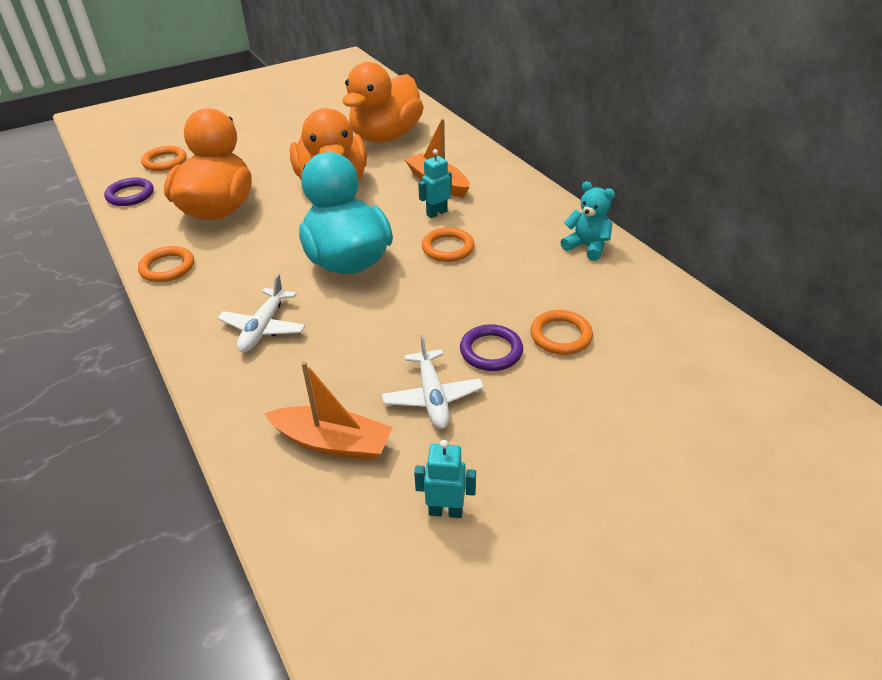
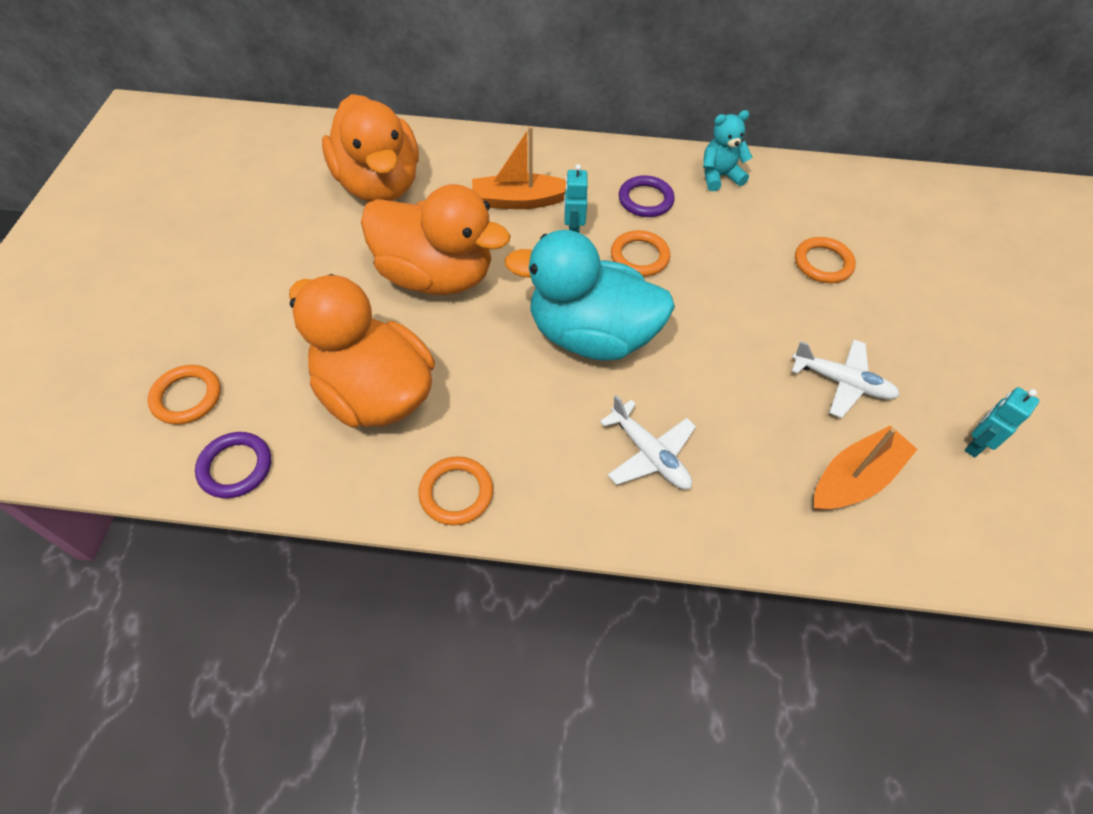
camera: 55 degrees left, 15 degrees up
(491, 351) = (810, 314): purple ring -> purple ring (645, 200)

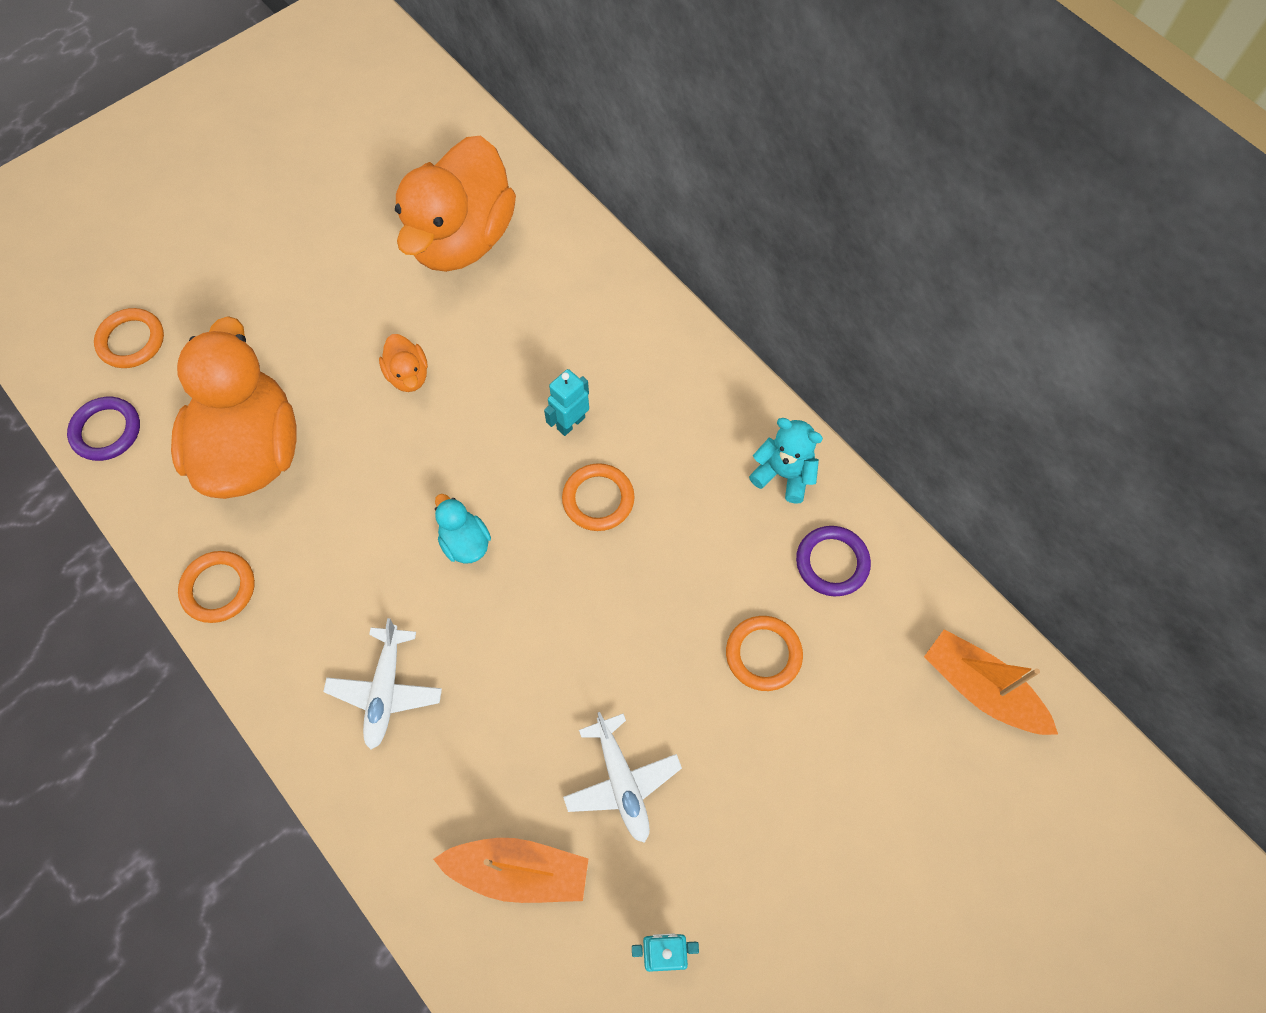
camera: 45 degrees right, 10 degrees up
(436, 276) = (408, 375): orange duck -> orange duck, size x0.41
(519, 201) = (561, 351): orange boat -> orange boat (981, 689)
(591, 335) = (465, 542): turquoise duck -> turquoise duck, size x0.41
(645, 200) = (677, 442): purple ring -> purple ring (832, 562)

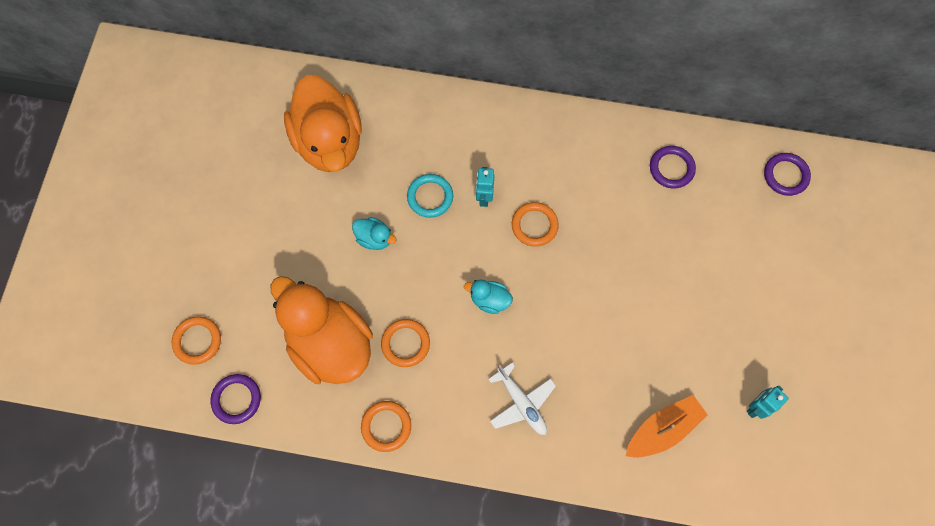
camera: 40 degrees left, 5 degrees up
(408, 375) = (374, 238): orange duck -> turquoise duck
(511, 376) = (430, 197): none -> turquoise ring
(622, 782) = (671, 350): white plane -> none
(763, 654) = (679, 238): orange ring -> orange ring (405, 343)
(783, 474) = (611, 142): turquoise teddy bear -> none
(981, 689) = (785, 175): orange boat -> purple ring

